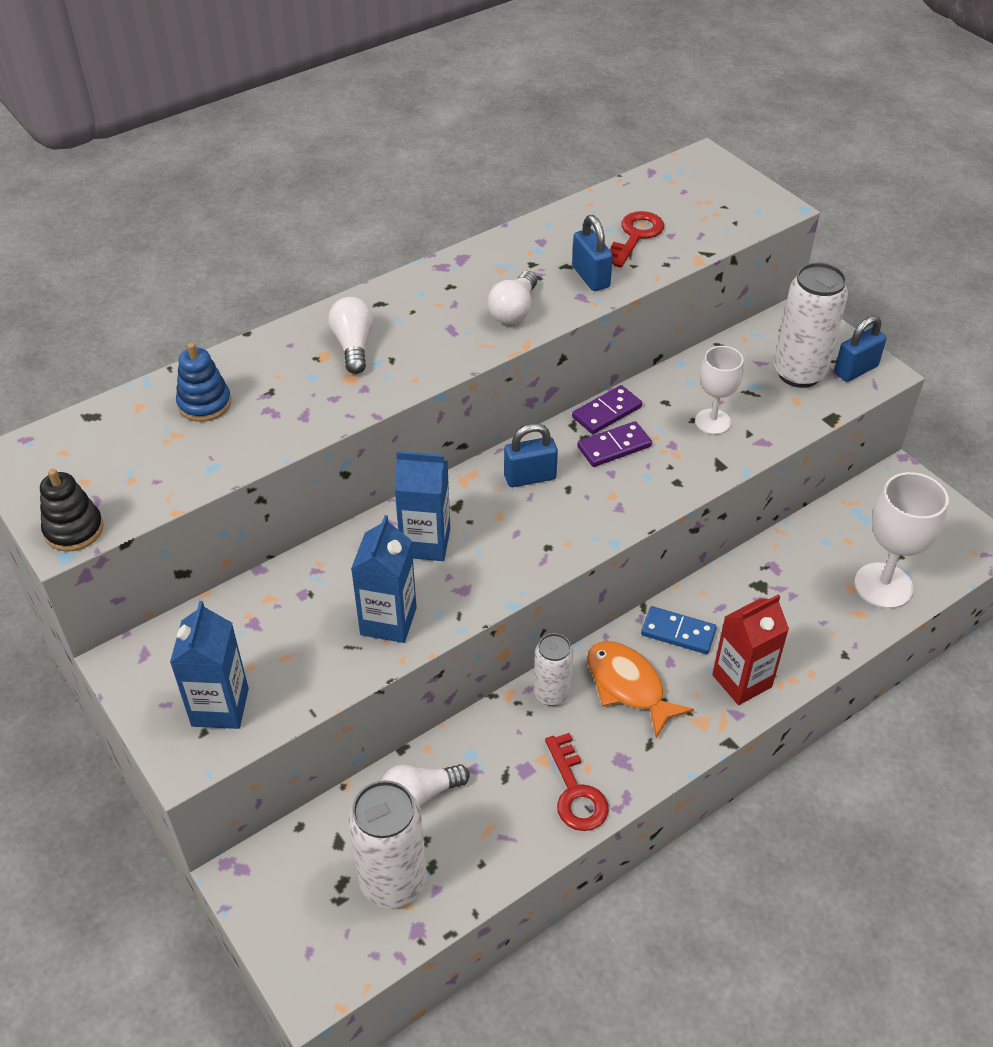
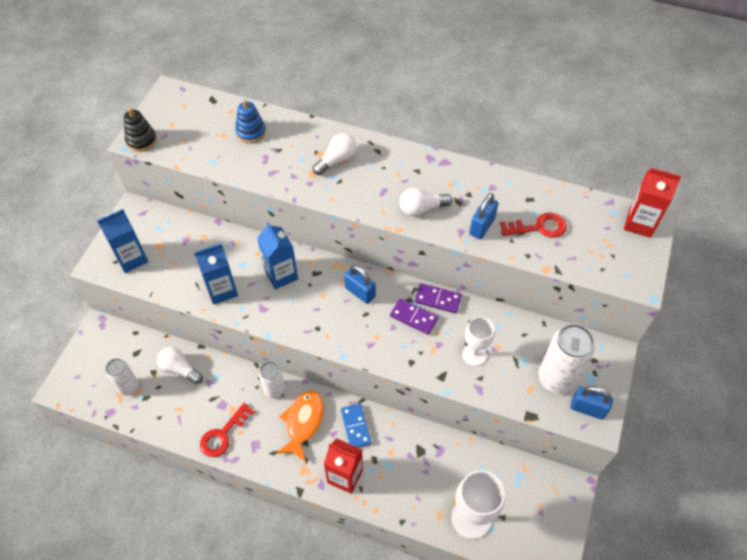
camera: 55 degrees right, 10 degrees up
(393, 881) = (129, 387): white can -> white can, size x0.61
(699, 168) = (639, 223): none -> red carton

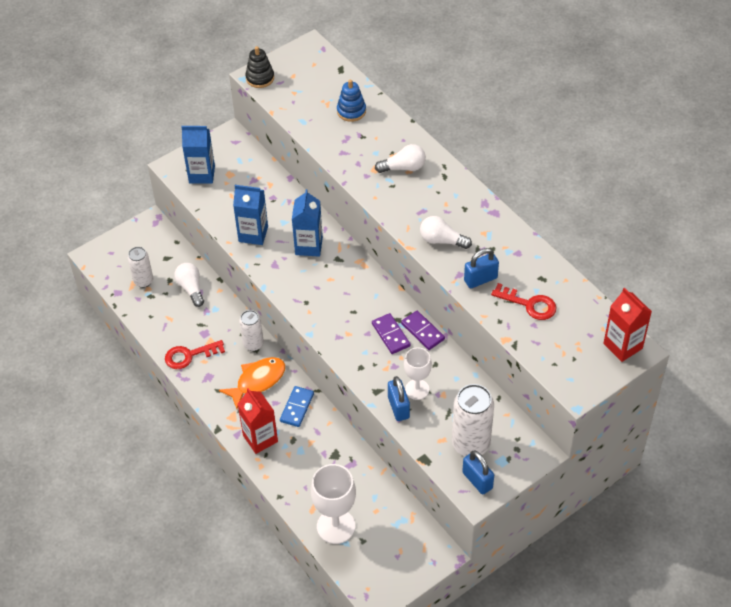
camera: 35 degrees right, 5 degrees down
(360, 292) = (362, 292): blue padlock -> blue padlock (398, 407)

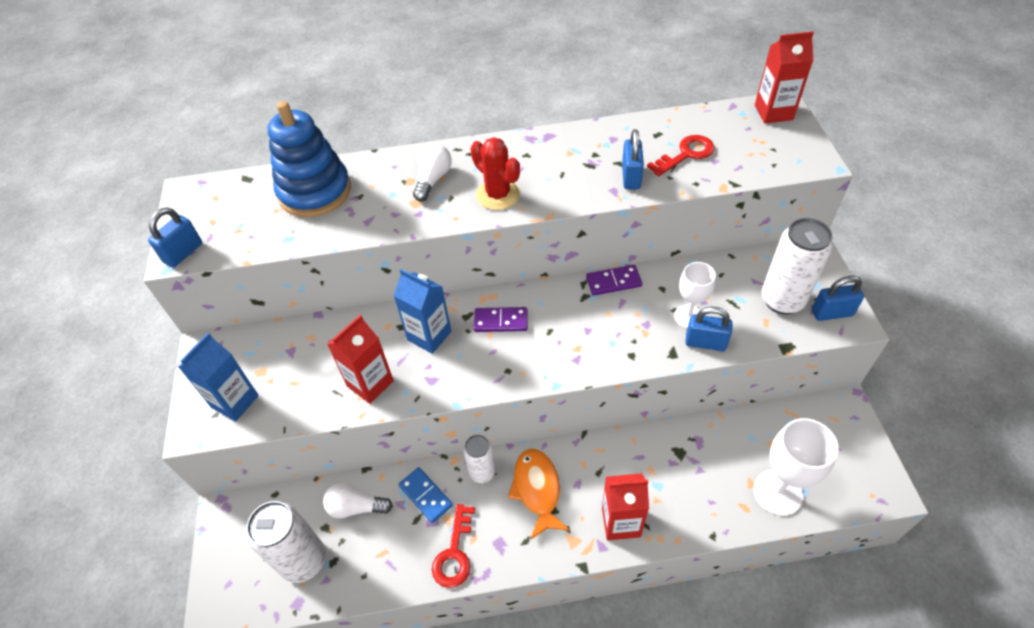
camera: 60 degrees left, 0 degrees up
(143, 281) = (304, 561): white can -> white can, size x1.65
(253, 234) = (370, 383): blue carton -> red carton
(260, 78) = (183, 253): black stacking toy -> blue padlock
(297, 407) = (597, 464): blue domino -> blue domino (426, 495)
(351, 111) = (315, 192): blue stacking toy -> blue stacking toy, size x1.94
(391, 335) = (602, 310): purple domino -> purple domino (501, 321)
(412, 210) = (498, 195): none -> red cactus
(442, 240) = (558, 187): white light bulb -> none

